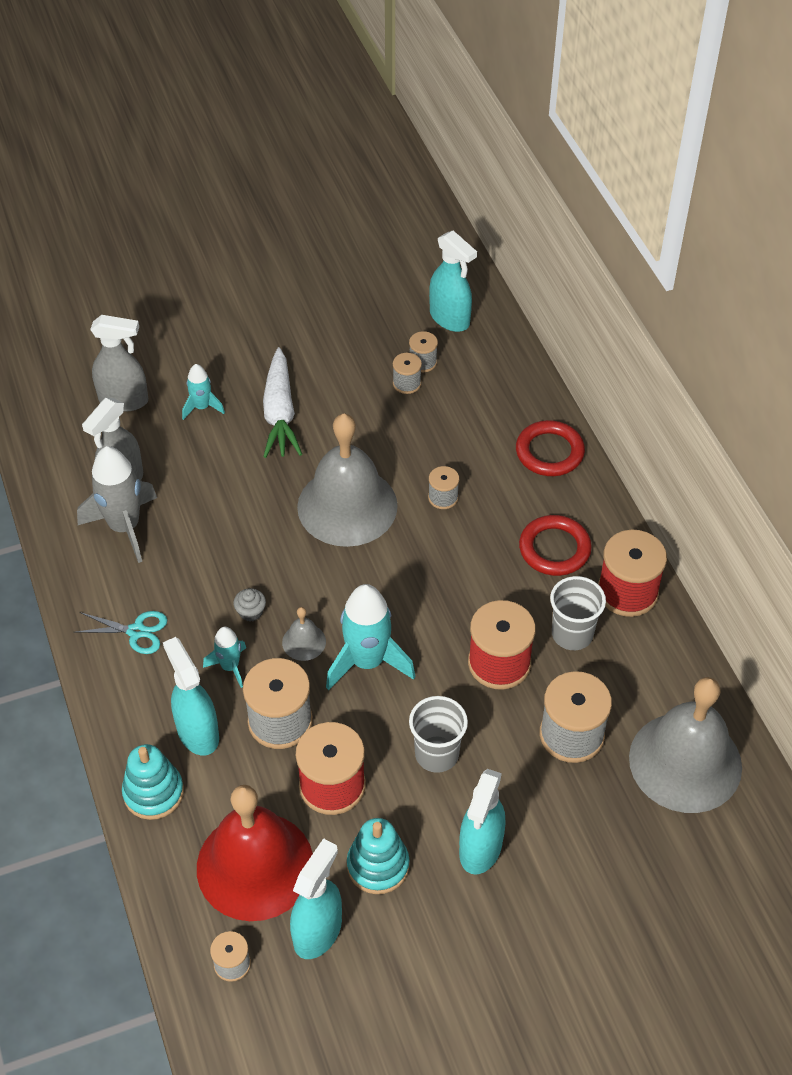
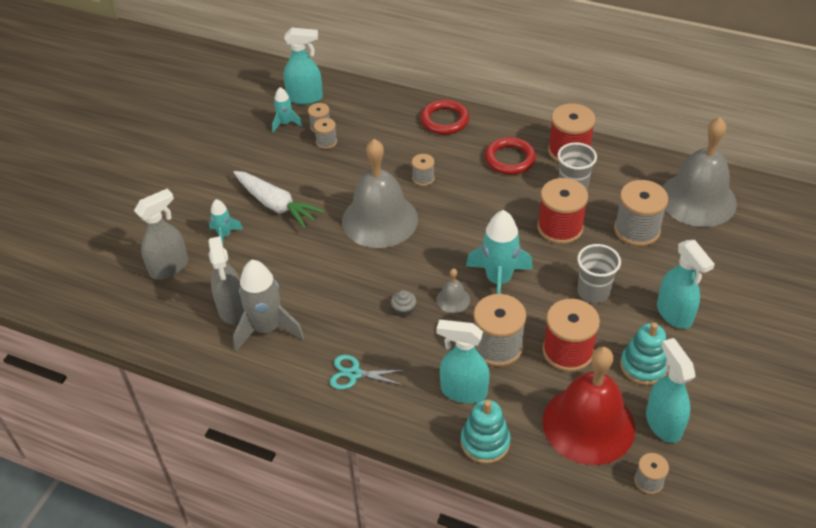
camera: 45 degrees left, 5 degrees down
(136, 631) = (354, 374): turquoise scissors -> turquoise scissors turned 135 degrees counterclockwise
(230, 667) = (432, 345): turquoise rocket -> turquoise rocket (285, 123)

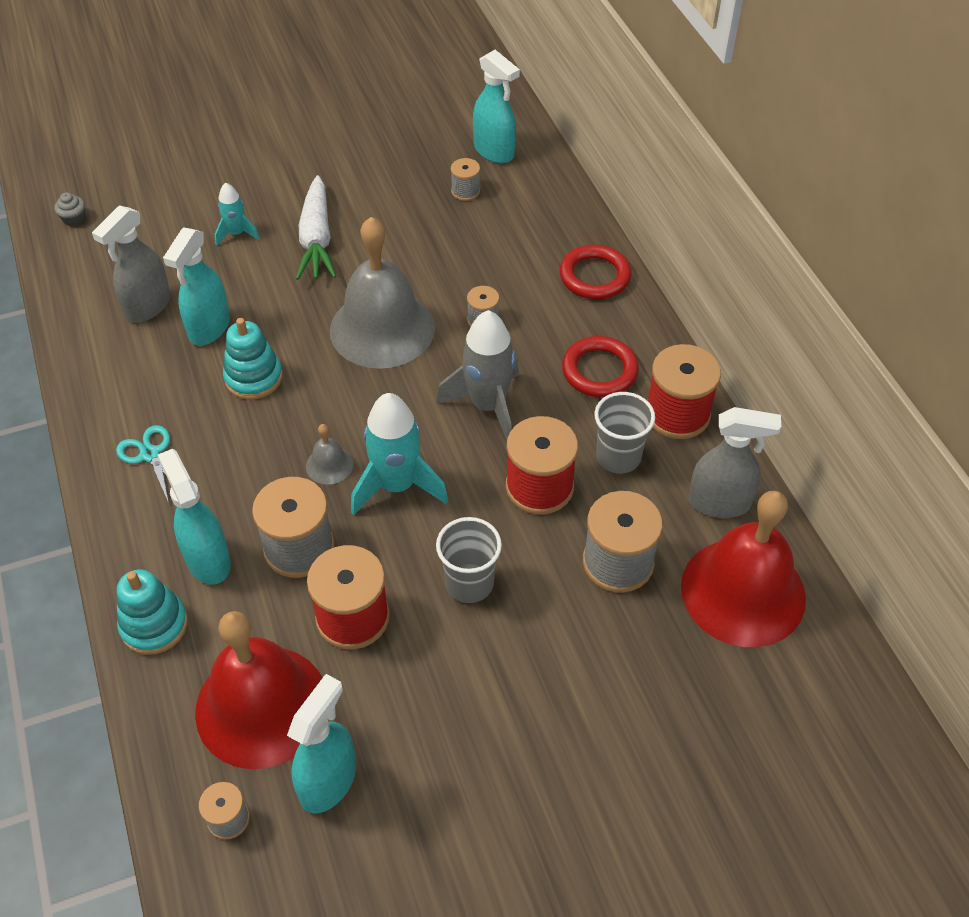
camera: 45 degrees right, 5 degrees up
(169, 267) = (157, 227): grey spray bottle -> grey spray bottle (719, 503)
(267, 329) = (146, 349): grey rocket -> grey rocket (488, 406)
(285, 123) = (439, 164): turquoise rocket -> none
(326, 142) = (448, 211): grey spool -> none
(404, 310) = (274, 434): grey cupcake -> grey cupcake (74, 219)
(643, 366) = (400, 706): turquoise stacking toy -> turquoise stacking toy (253, 378)
(674, 314) = (515, 687): turquoise spray bottle -> turquoise spray bottle (209, 328)
(697, 199) = (743, 592): grey bell -> red bell

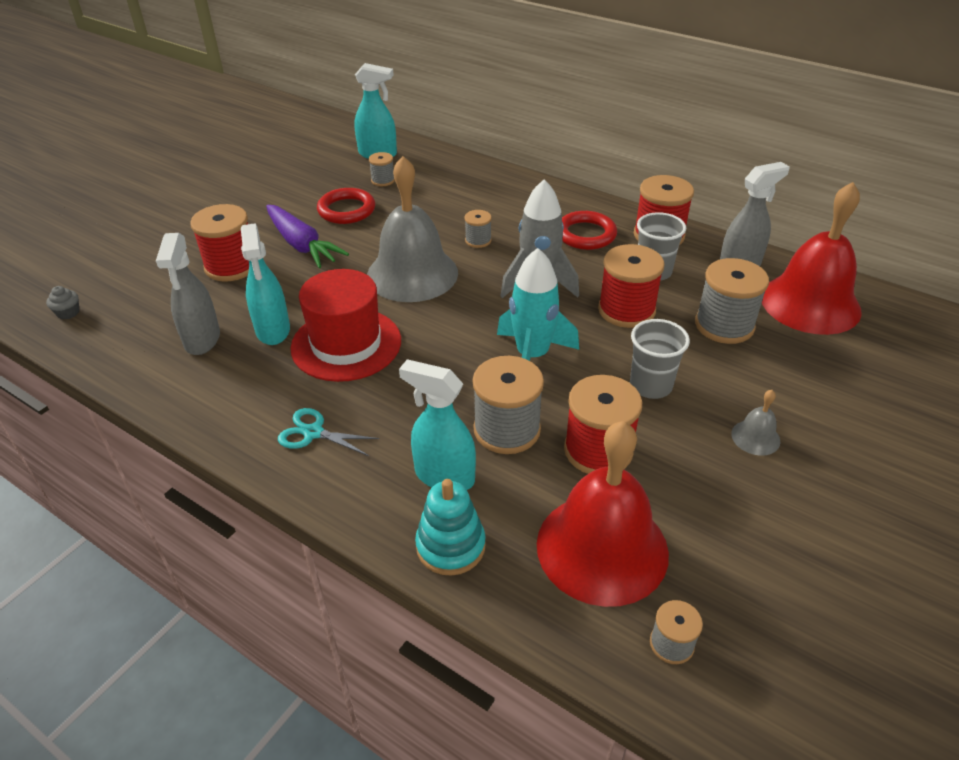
camera: 35 degrees left, 10 degrees down
(237, 233) = (231, 266): turquoise rocket -> red spool
(253, 378) = (346, 344): turquoise stacking toy -> red hat
(316, 239) = (302, 245): white carrot -> purple carrot
(328, 781) = (710, 565): turquoise spray bottle -> none
(329, 465) = (468, 368): grey bell -> grey bell (755, 437)
(594, 276) = (522, 190): red ring -> red ring (346, 210)

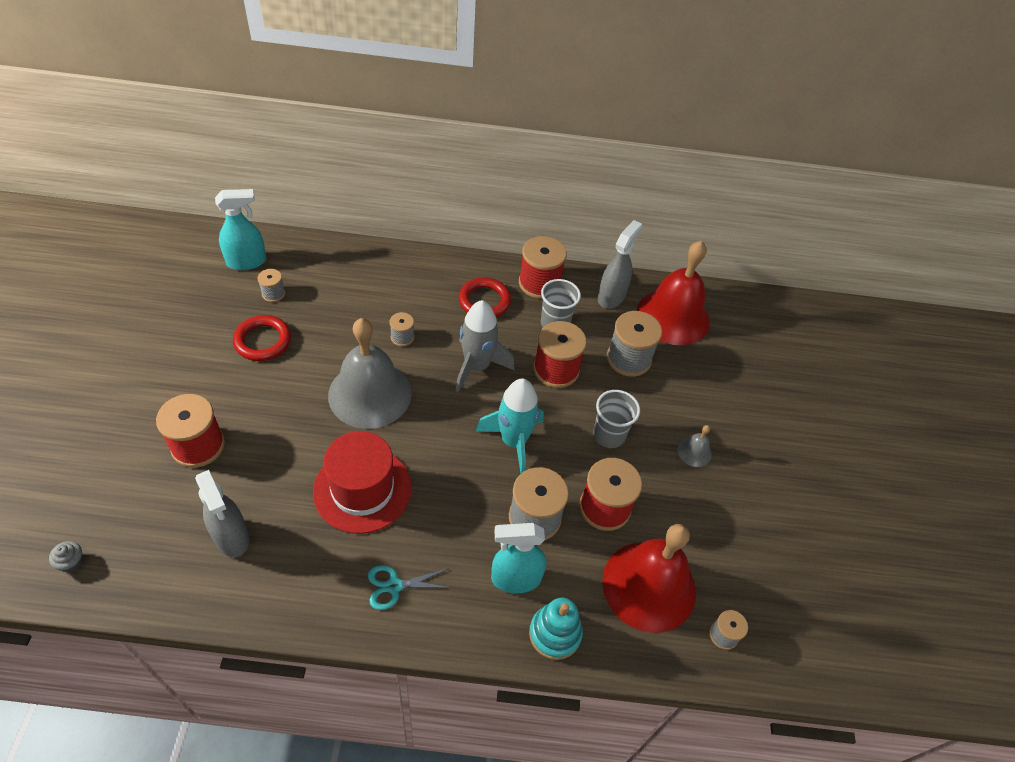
camera: 35 degrees left, 10 degrees up
(273, 330) = (289, 501): turquoise spray bottle -> none
(302, 245) = (248, 397): purple carrot -> none

